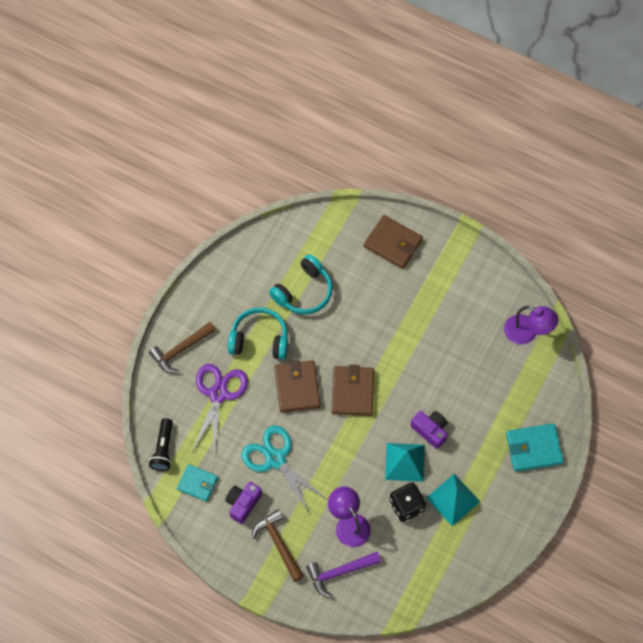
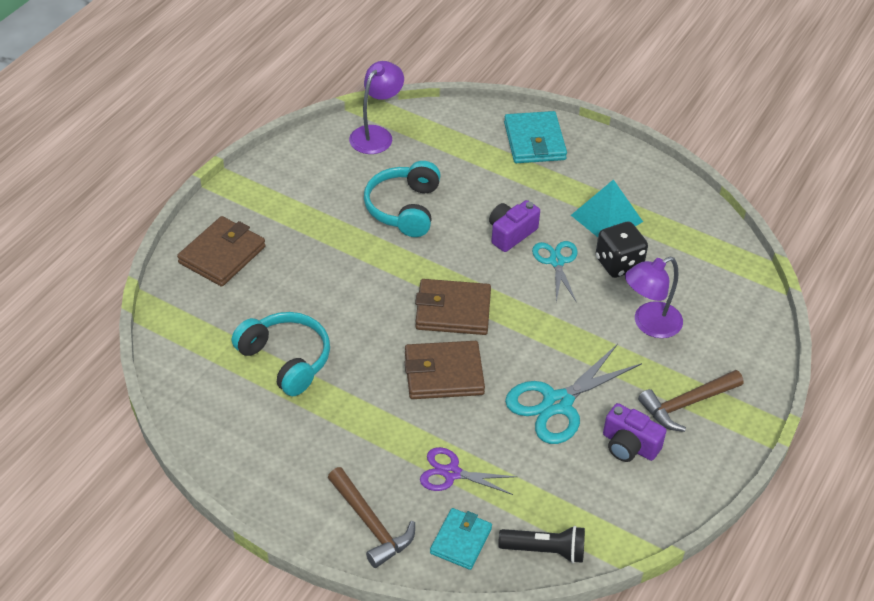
camera: 90 degrees left, 20 degrees down
(197, 483) = (601, 504): turquoise wallet -> turquoise wallet (461, 541)
(218, 394) = (451, 473): purple scissors -> purple scissors, size x0.62
(259, 339) = (360, 417): turquoise headphones -> turquoise headphones (404, 208)
(339, 572) = (719, 337): purple hammer -> none
(405, 462) = (556, 261): turquoise pyramid -> turquoise scissors

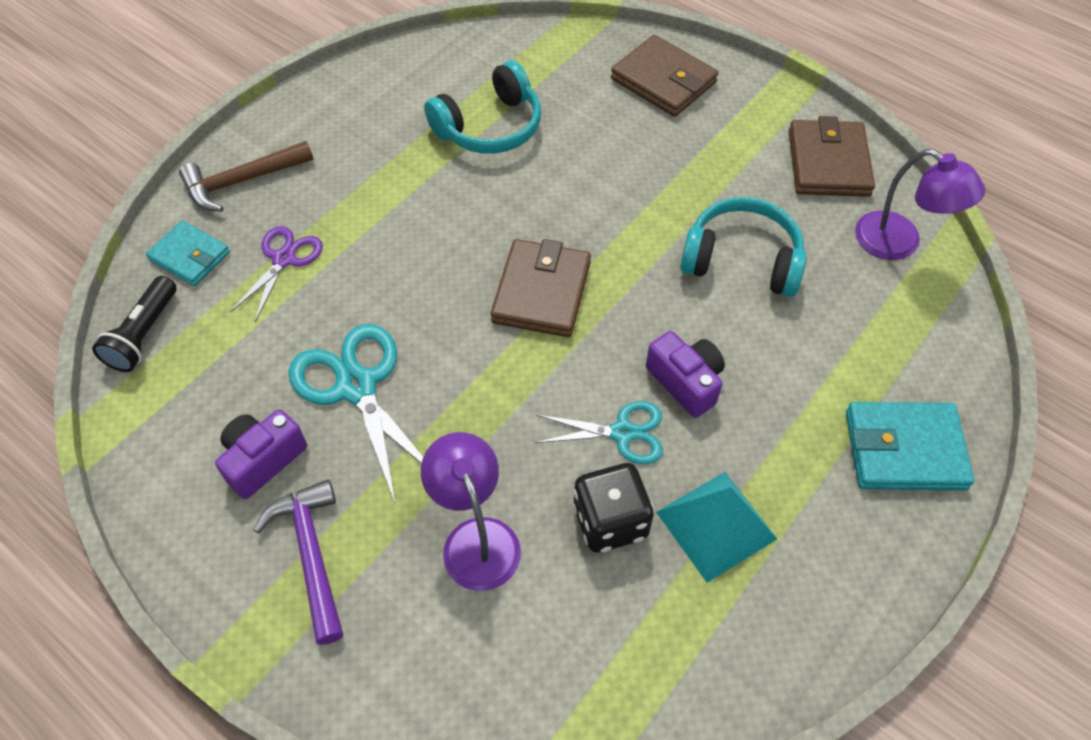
camera: 100 degrees right, 10 degrees up
(443, 374) = (436, 269): brown wallet -> brown wallet (828, 163)
(686, 404) = (311, 554): brown hammer -> purple hammer

